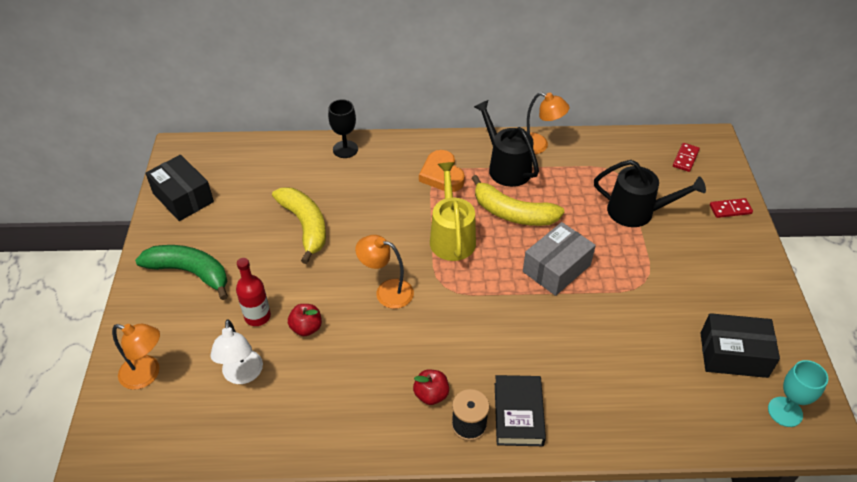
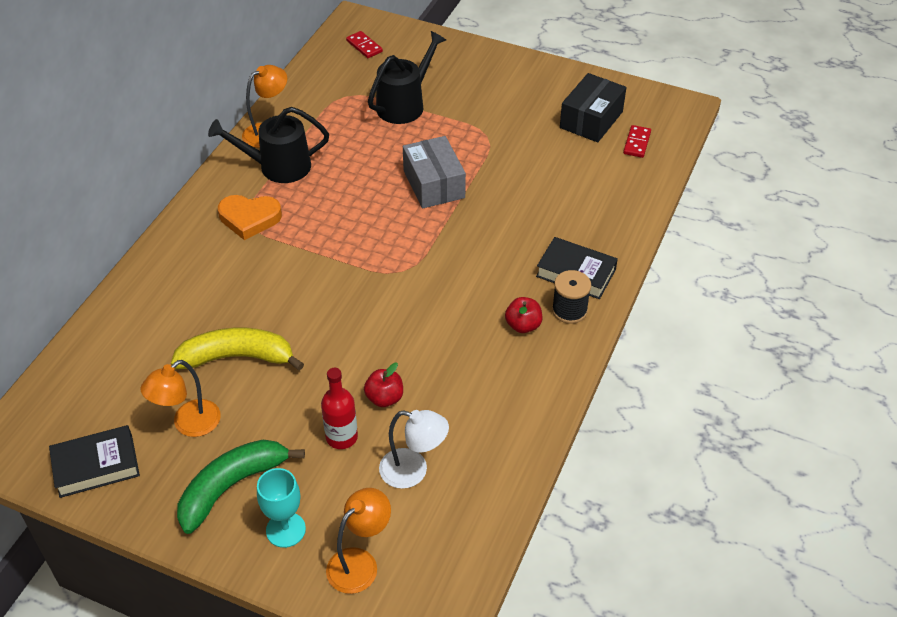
camera: 65 degrees left, 0 degrees up
(183, 197) = (96, 466): black box -> black book
(345, 149) = (142, 285): black goblet -> none
(387, 291) = (379, 317): orange lamp -> orange lamp (188, 424)
(451, 237) = (343, 242): yellow watering can -> none
(513, 213) = (344, 186): yellow banana -> none
(730, 209) = (443, 49): red domino -> red domino (636, 143)
(785, 412) = (656, 118): turquoise goblet -> turquoise goblet (285, 530)

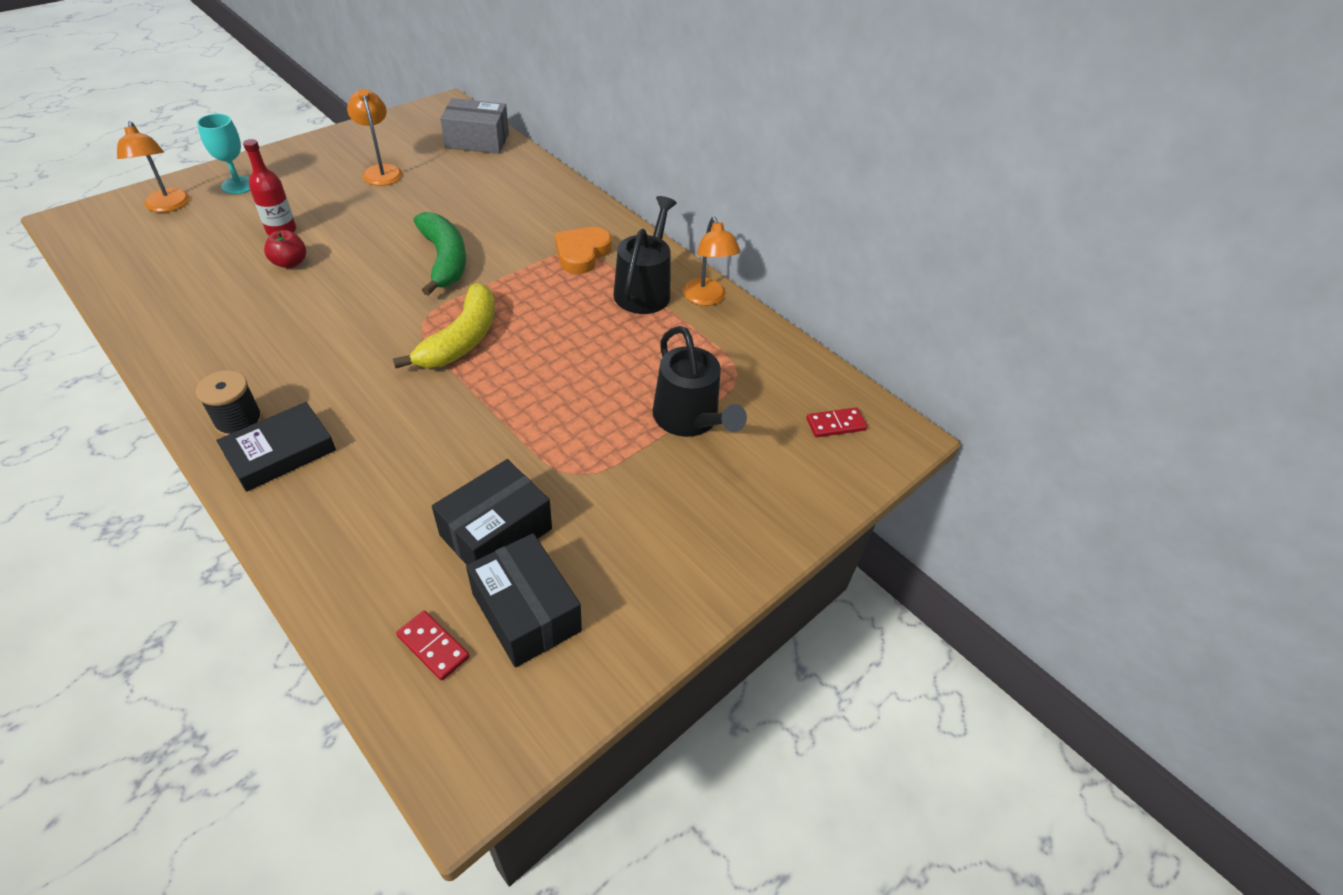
camera: 110 degrees right, 0 degrees up
(96, 466) = (391, 132): black book -> none
(231, 486) = (304, 174): green banana -> green banana (444, 260)
(237, 357) = (421, 206): yellow banana -> yellow banana (461, 339)
(413, 471) = (203, 253): white lamp -> none
(434, 184) = (527, 391): grey box -> grey box (477, 140)
(523, 325) = (262, 377): red apple -> none
(553, 150) = (496, 532): none -> black box

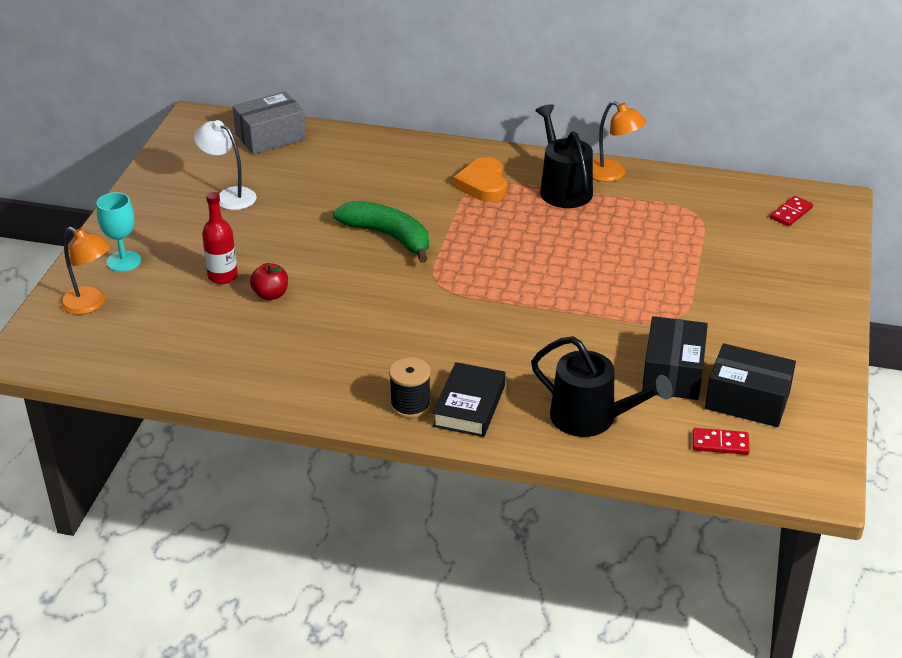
camera: 30 degrees left, 10 degrees down
(381, 171) = (229, 196): orange lamp -> white lamp
(461, 339) = (484, 281): yellow banana -> none
(689, 419) = (701, 254): black watering can -> black watering can (590, 418)

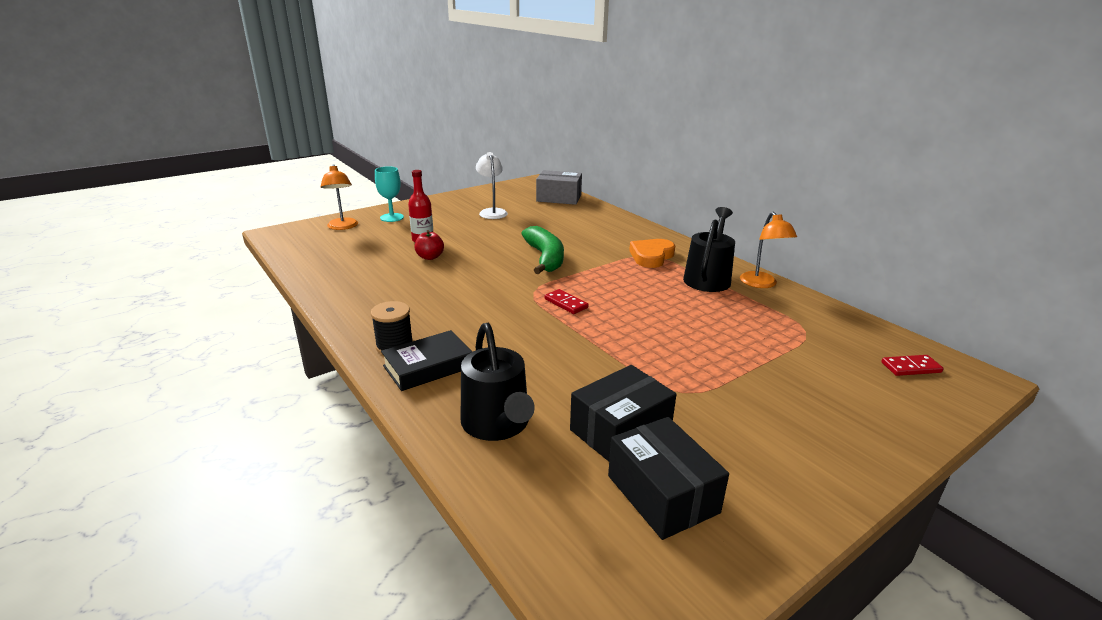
camera: 40 degrees right, 10 degrees down
(720, 443) = (578, 516): red domino -> red domino (566, 303)

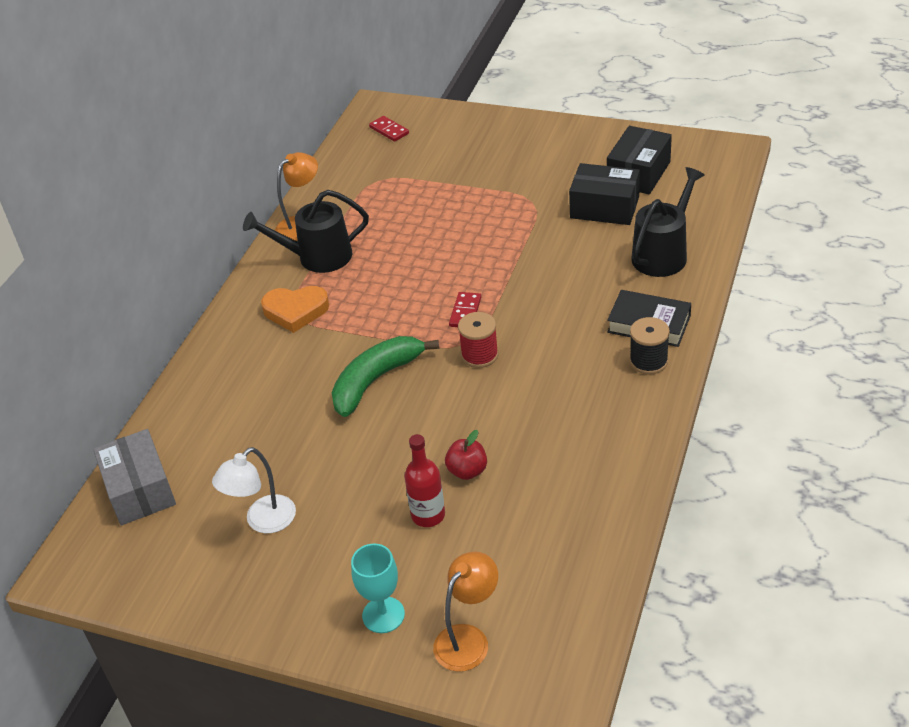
camera: 120 degrees left, 15 degrees up
(513, 292) = (479, 355): none -> red spool

